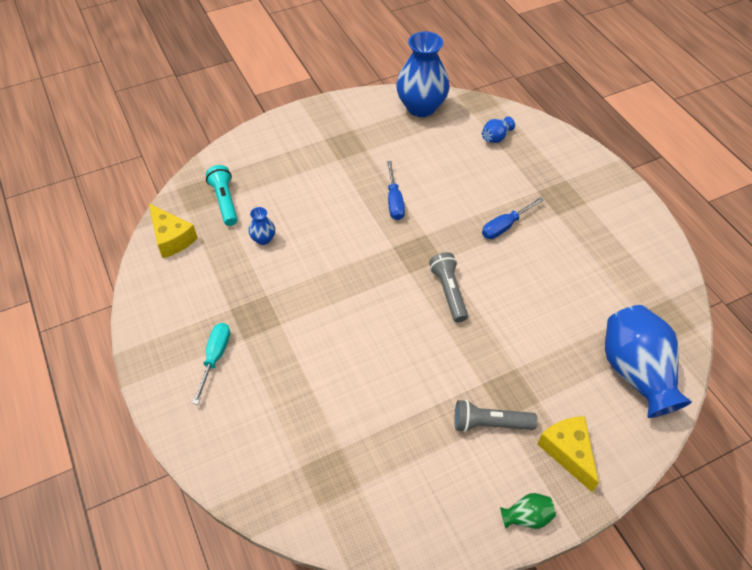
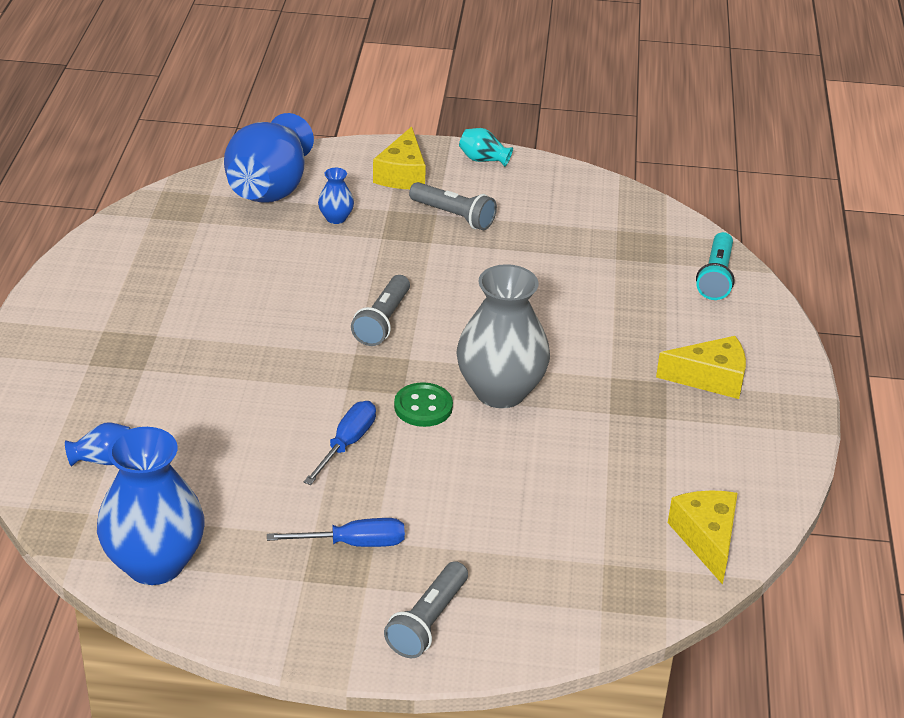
camera: 150 degrees left, 15 degrees down
(215, 357) = (710, 378): turquoise screwdriver -> yellow cheese
(225, 201) = (597, 557): turquoise flashlight -> turquoise flashlight (716, 277)
(263, 239) = (571, 478): blue vase -> blue vase (336, 218)
(285, 137) = (428, 622): none -> grey flashlight
(340, 276) = (500, 391): none -> grey vase
(374, 243) = (423, 407): none -> green button
(505, 226) = (237, 351): blue screwdriver -> blue screwdriver (354, 543)
(526, 517) = (483, 160): green vase -> turquoise vase

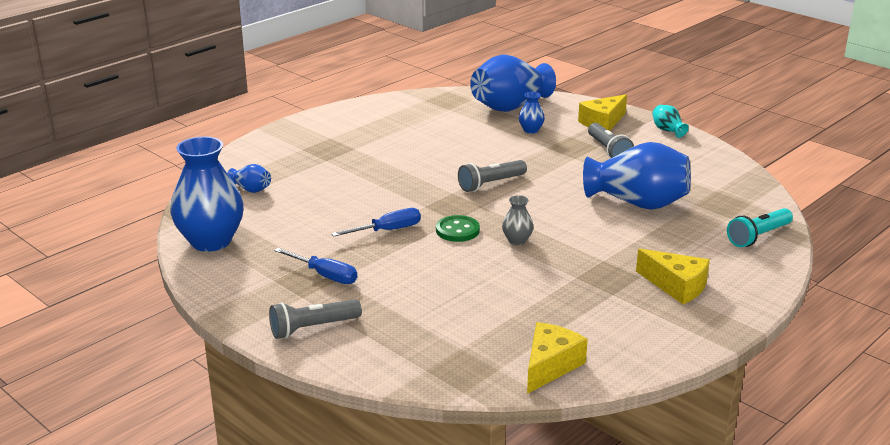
camera: 40 degrees right, 10 degrees down
(500, 391) = (517, 240): grey vase -> grey vase, size x0.44
(562, 282) = (637, 203): none -> blue vase

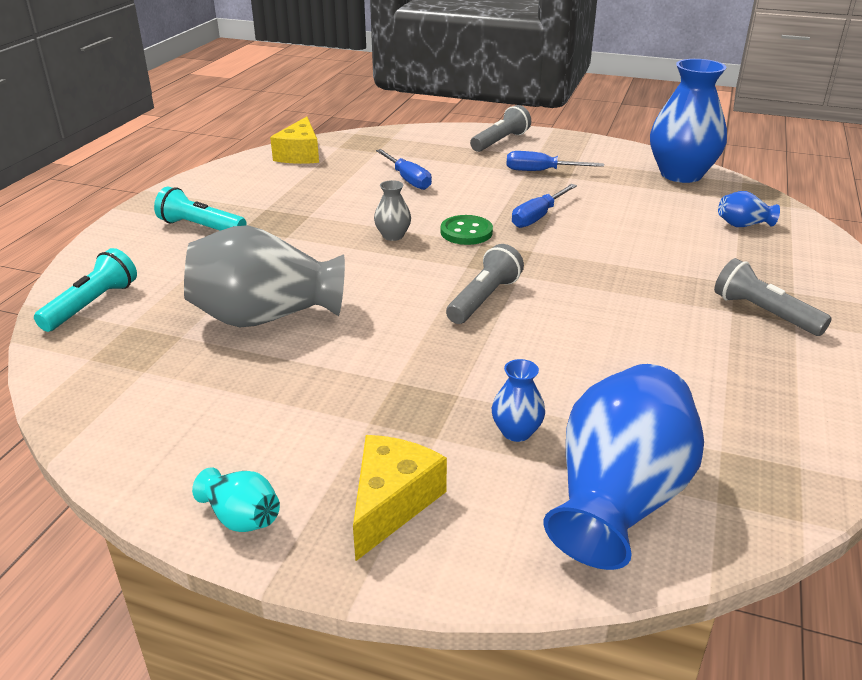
camera: 155 degrees right, 5 degrees up
(459, 297) = (408, 179): none -> blue screwdriver
(608, 150) = (346, 415): grey flashlight -> grey flashlight (764, 313)
(637, 203) = (265, 317): blue vase -> grey vase
(676, 286) = (201, 227): yellow cheese -> turquoise flashlight

